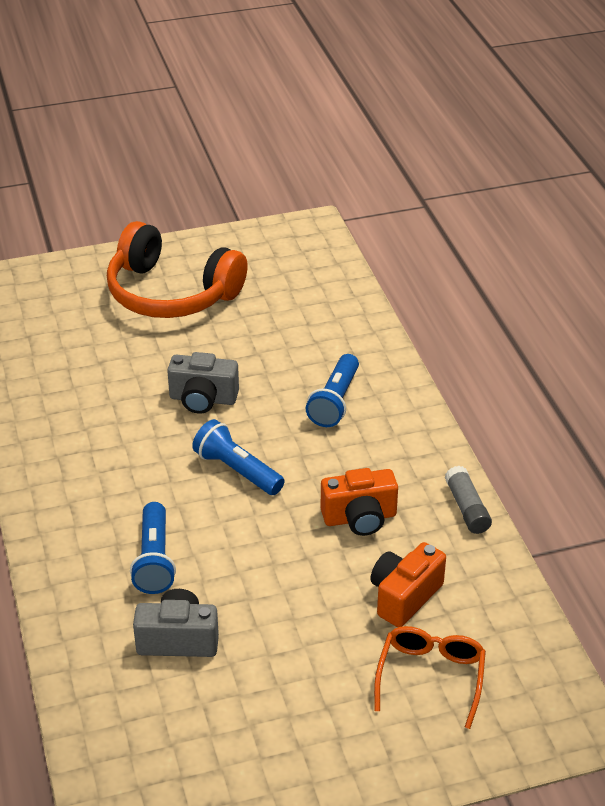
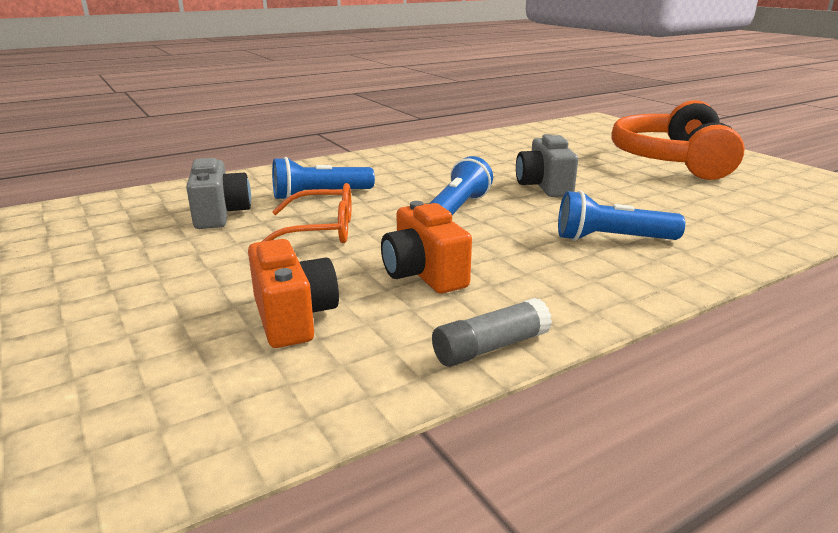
camera: 75 degrees right, 15 degrees down
(404, 596) = (293, 317): orange camera -> orange camera turned 45 degrees clockwise
(430, 677) = (140, 353): orange glasses -> orange glasses (320, 231)

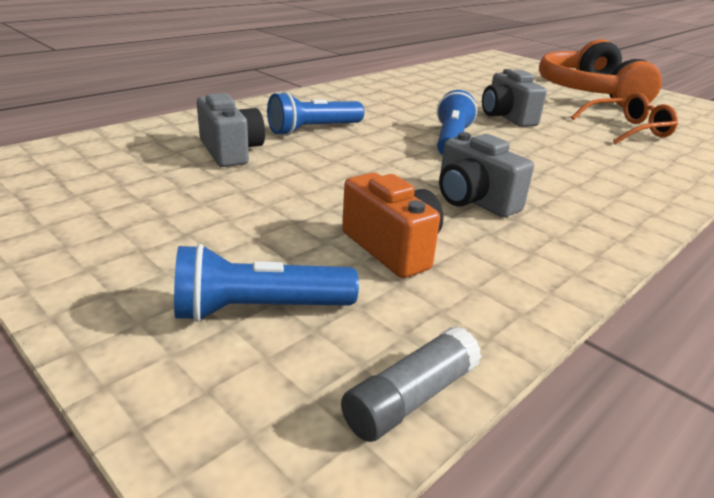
camera: 15 degrees left, 5 degrees up
(320, 231) = (345, 164): orange glasses -> orange glasses (627, 130)
(424, 274) = (474, 201): orange camera -> grey camera
(491, 347) = (584, 262): grey glue stick -> grey glue stick (411, 398)
(612, 239) = (600, 162): blue flashlight -> blue flashlight (259, 310)

